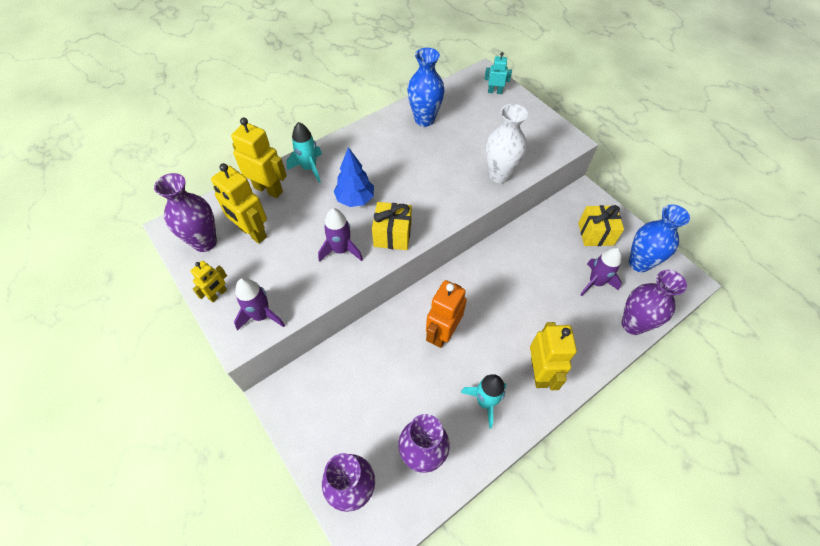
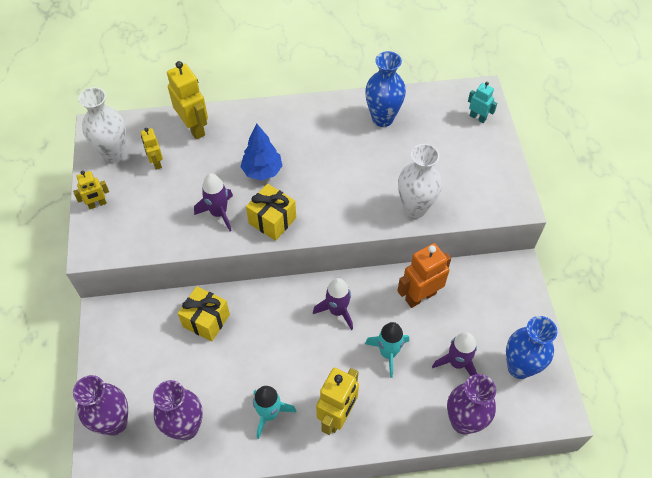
camera: 30 degrees right, 0 degrees up
(205, 242) = (114, 153): purple vase -> white vase
(252, 233) = (156, 162): yellow robot -> yellow robot, size x0.56
(261, 316) = (119, 239): purple rocket -> purple rocket (337, 311)
(309, 168) = (242, 122): turquoise rocket -> turquoise rocket (388, 353)
(442, 333) = (274, 334): orange robot -> orange robot (420, 296)
(595, 234) = (496, 315): yellow gift -> yellow gift (206, 320)

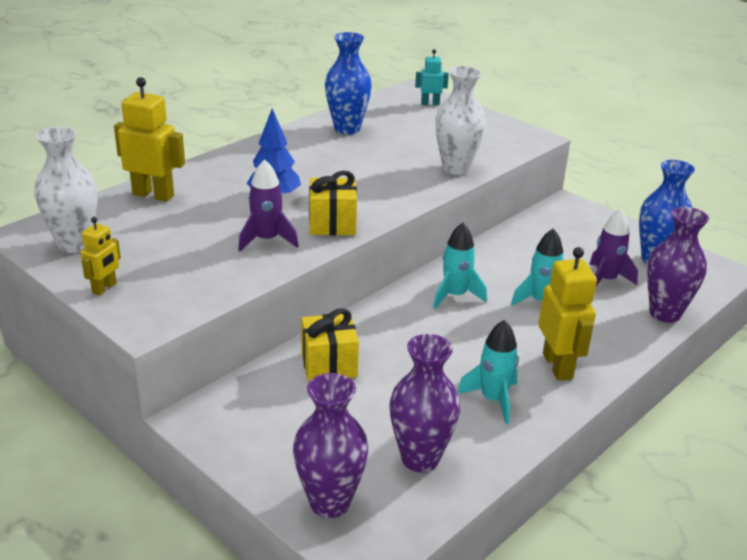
camera: 40 degrees left, 25 degrees down
(156, 162) = (140, 232): yellow robot -> none
(337, 311) = (455, 296): purple rocket -> turquoise rocket
(420, 296) = (515, 253): orange robot -> none

